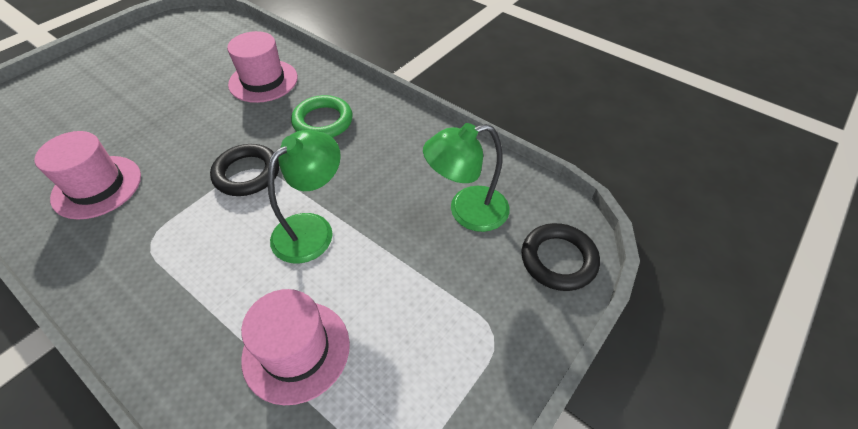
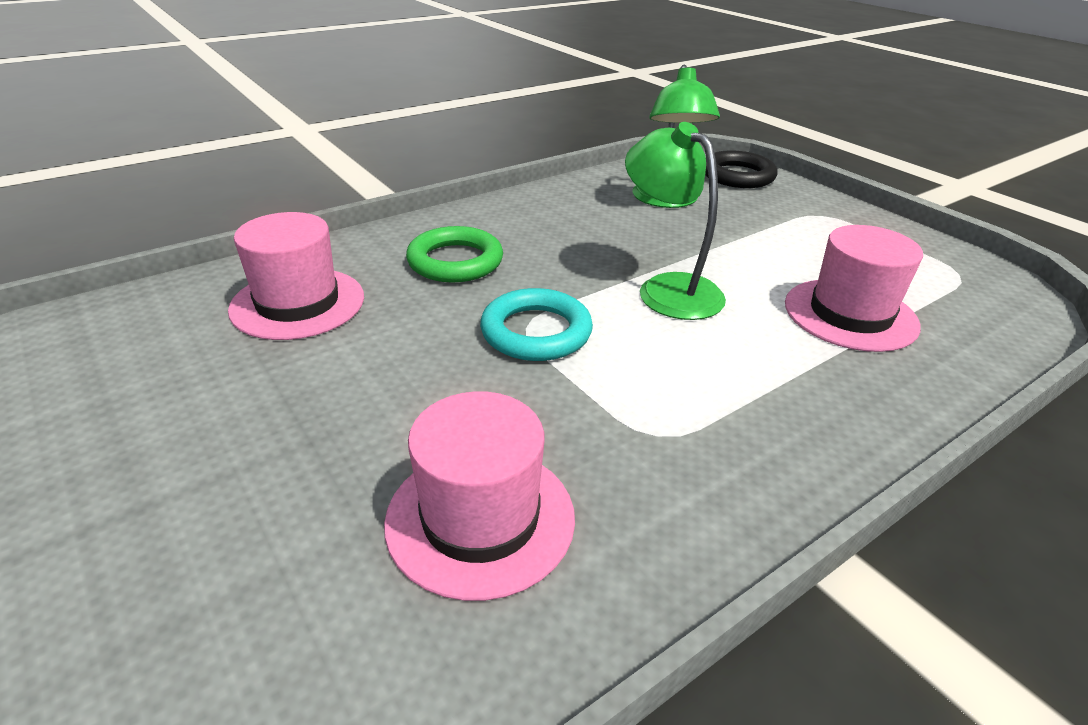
camera: 75 degrees left, 15 degrees down
(247, 173) = (536, 332): black ring -> turquoise ring

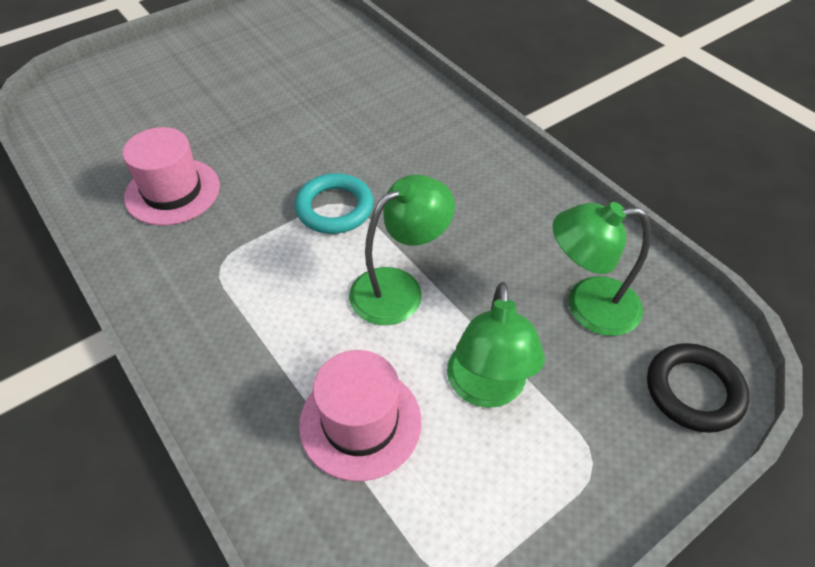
camera: 90 degrees right, 15 degrees up
(298, 303) = (368, 100): pink hat -> none
(455, 261) = (431, 162): green ring -> none
(776, 250) = (486, 389): none -> green lamp

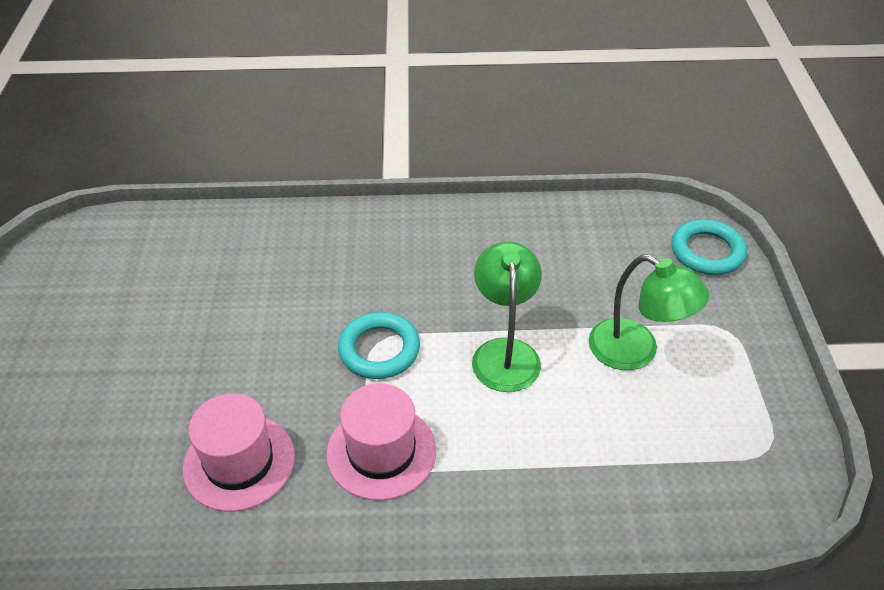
camera: 55 degrees left, 5 degrees down
(360, 422) = (615, 440): pink hat -> pink hat (381, 452)
(587, 306) = (605, 259): green lamp -> none
(693, 391) = (707, 251): black ring -> turquoise ring

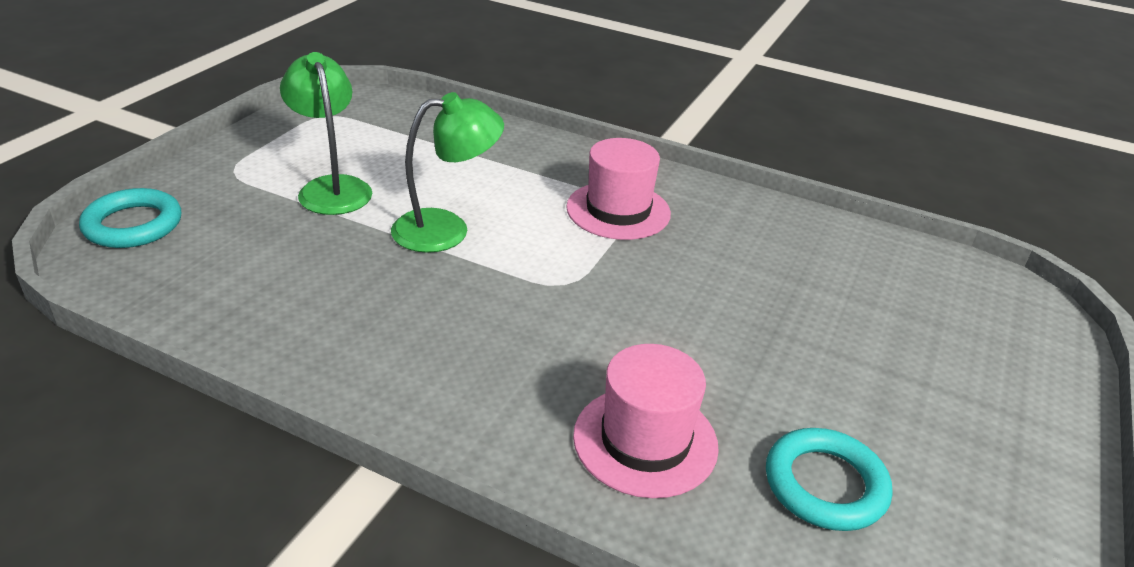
camera: 155 degrees left, 10 degrees down
(239, 462) = (749, 247): pink hat -> pink hat (645, 441)
(379, 350) = (567, 276): turquoise ring -> turquoise ring (825, 485)
(505, 352) = (446, 229): green lamp -> green lamp turned 135 degrees counterclockwise

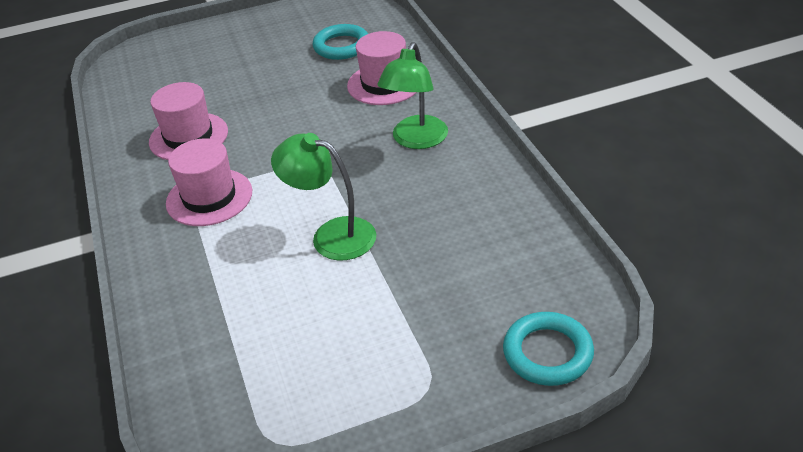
camera: 130 degrees left, 5 degrees up
(332, 188) = (367, 320): green lamp -> green lamp (416, 140)
(750, 250) = (188, 137): none -> pink hat

